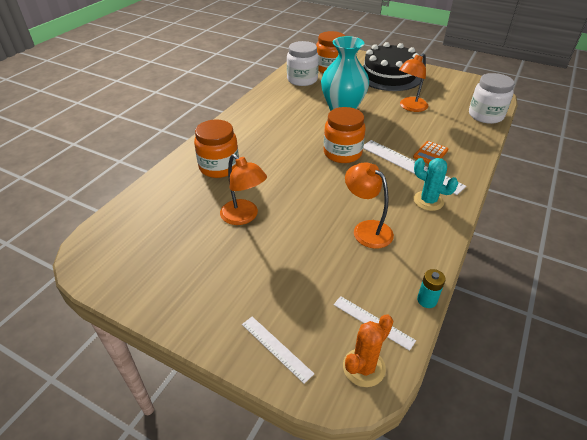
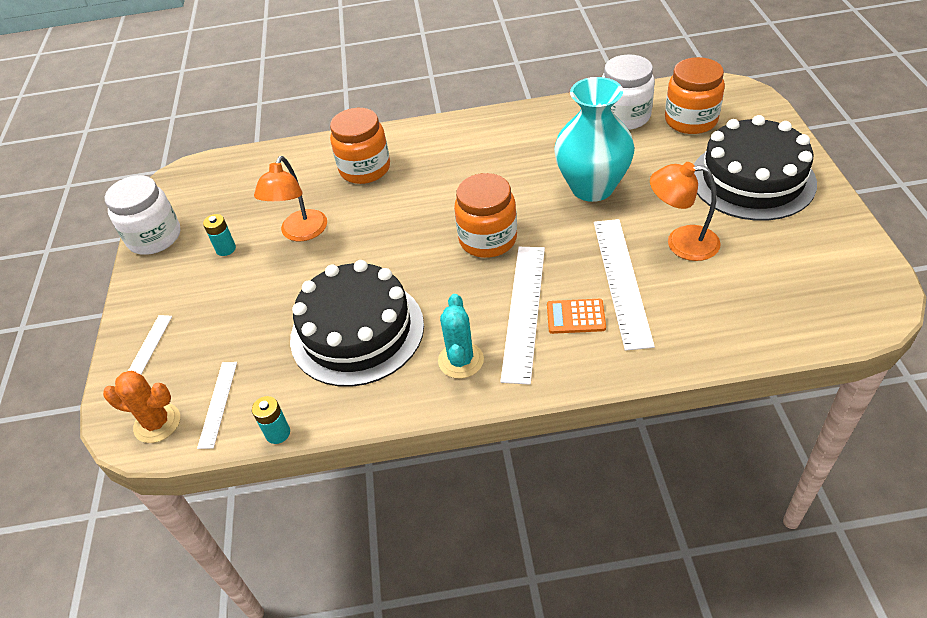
camera: 60 degrees right, 5 degrees up
(212, 258) = (226, 249): none -> turquoise battery
(366, 229) = (357, 331): orange lamp -> black cake
(418, 131) = (621, 280): none -> white ruler
(485, 115) = (765, 332): white jar -> white jar (154, 237)

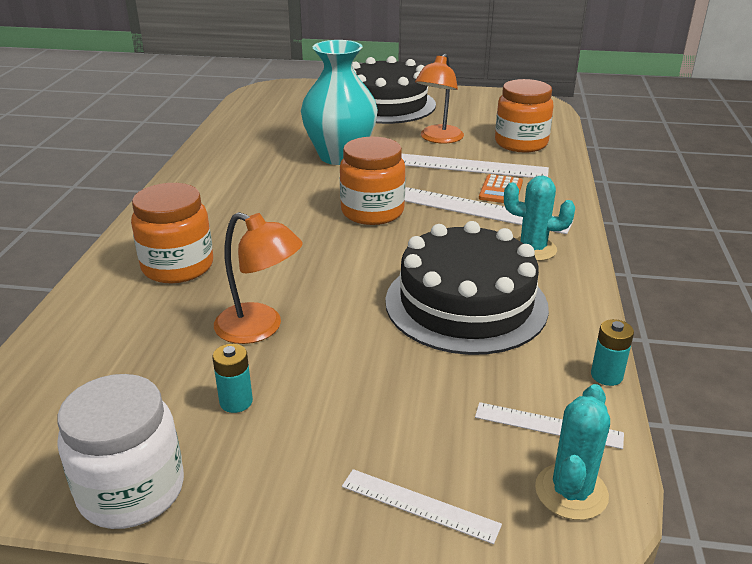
camera: 80 degrees left, 15 degrees down
(157, 423) = (571, 492): orange cactus -> turquoise cactus
(624, 116) = (255, 127): white jar -> none
(691, 120) = (291, 107): orange jar -> orange jar (521, 143)

